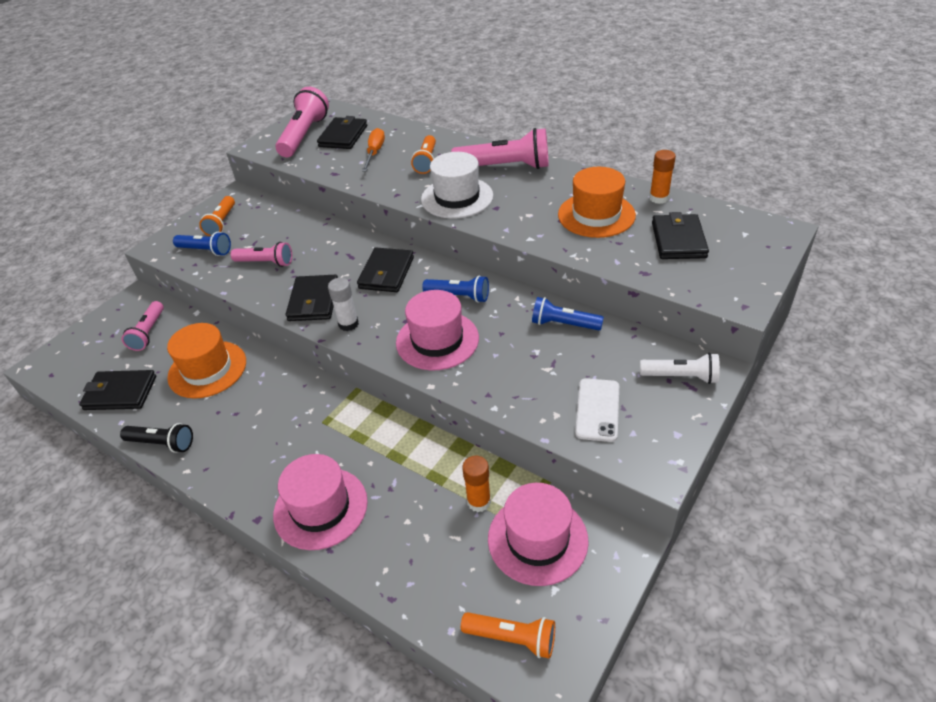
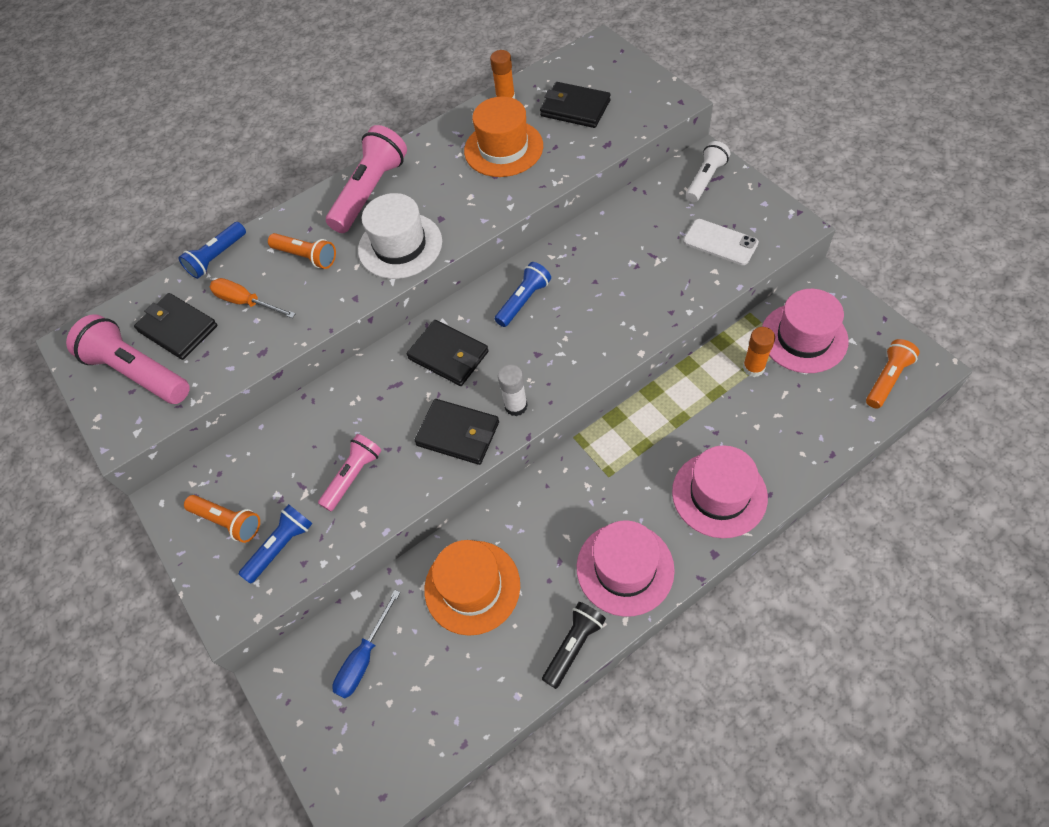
camera: 65 degrees left, 15 degrees up
(120, 393) = (465, 696): black wallet -> none
(148, 332) = (364, 658): pink flashlight -> blue screwdriver
(437, 340) = (580, 333): pink hat -> pink hat (625, 568)
(564, 324) = (606, 233): blue flashlight -> blue flashlight (217, 257)

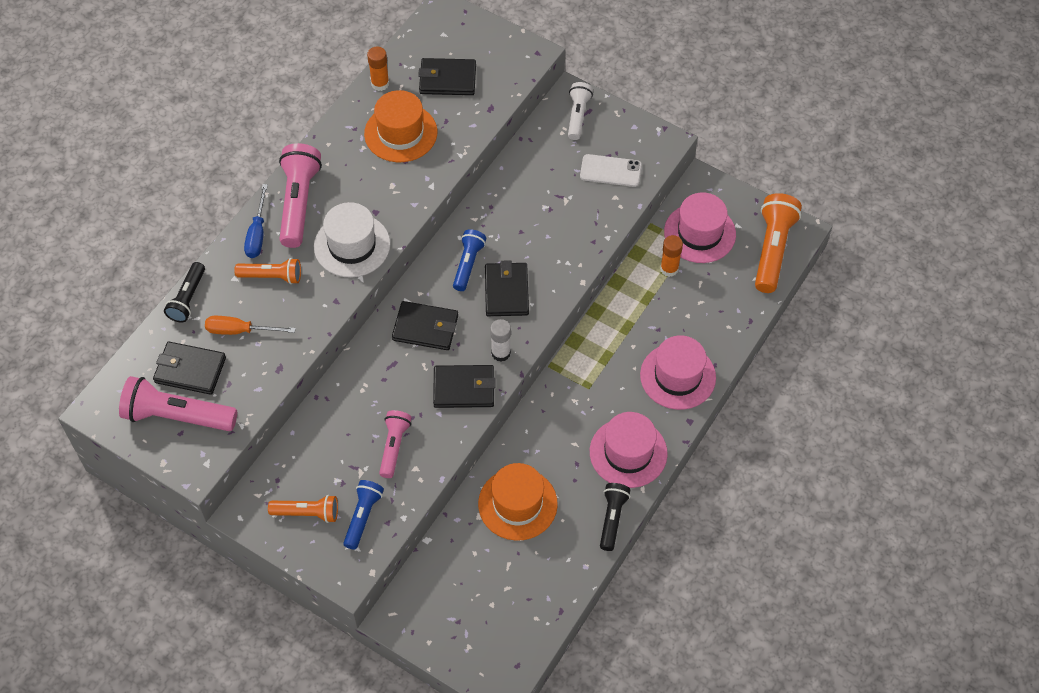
camera: 30 degrees left, 0 degrees up
(217, 257) = (188, 298): blue flashlight -> black flashlight
(364, 658) = (457, 581): blue screwdriver -> blue screwdriver (257, 233)
(552, 340) = (506, 291): none -> black wallet
(887, 379) = (772, 250): orange flashlight -> orange flashlight, size x1.66

